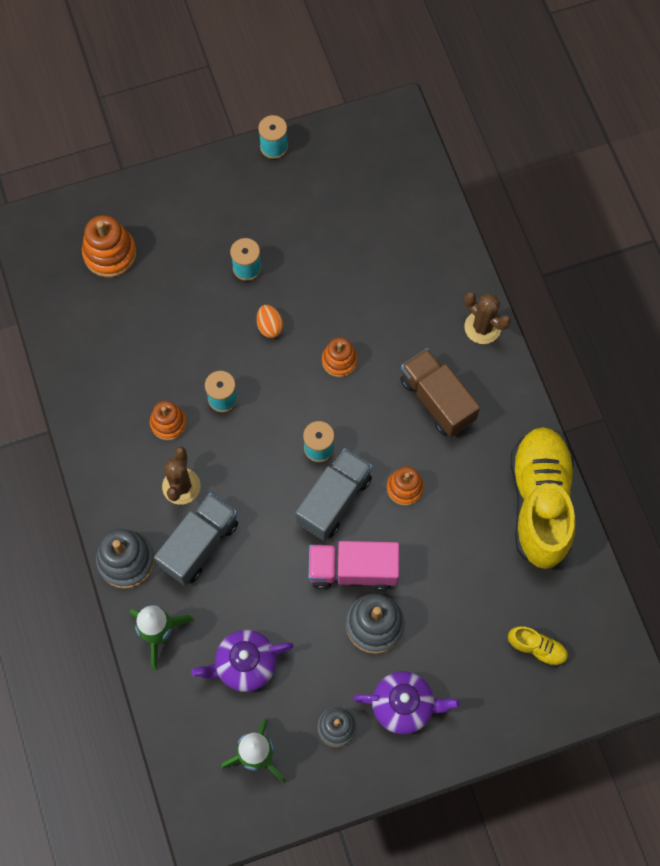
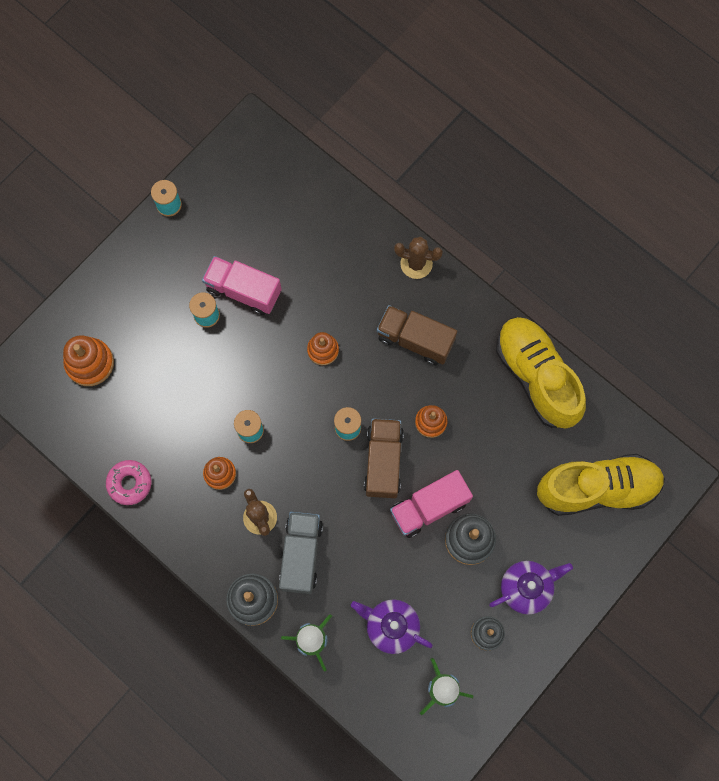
camera: 30 degrees left, 5 degrees up
(78, 385) = (129, 483): none -> pink donut
(245, 664) = (391, 626): purple teapot -> purple teapot turned 75 degrees clockwise
(270, 326) = (253, 352): orange egg -> none
(296, 264) = (243, 291): none -> pink truck
(334, 500) = (383, 462): grey truck -> brown truck
(536, 648) = (597, 488): yellow shoe -> yellow shoe, size x2.38

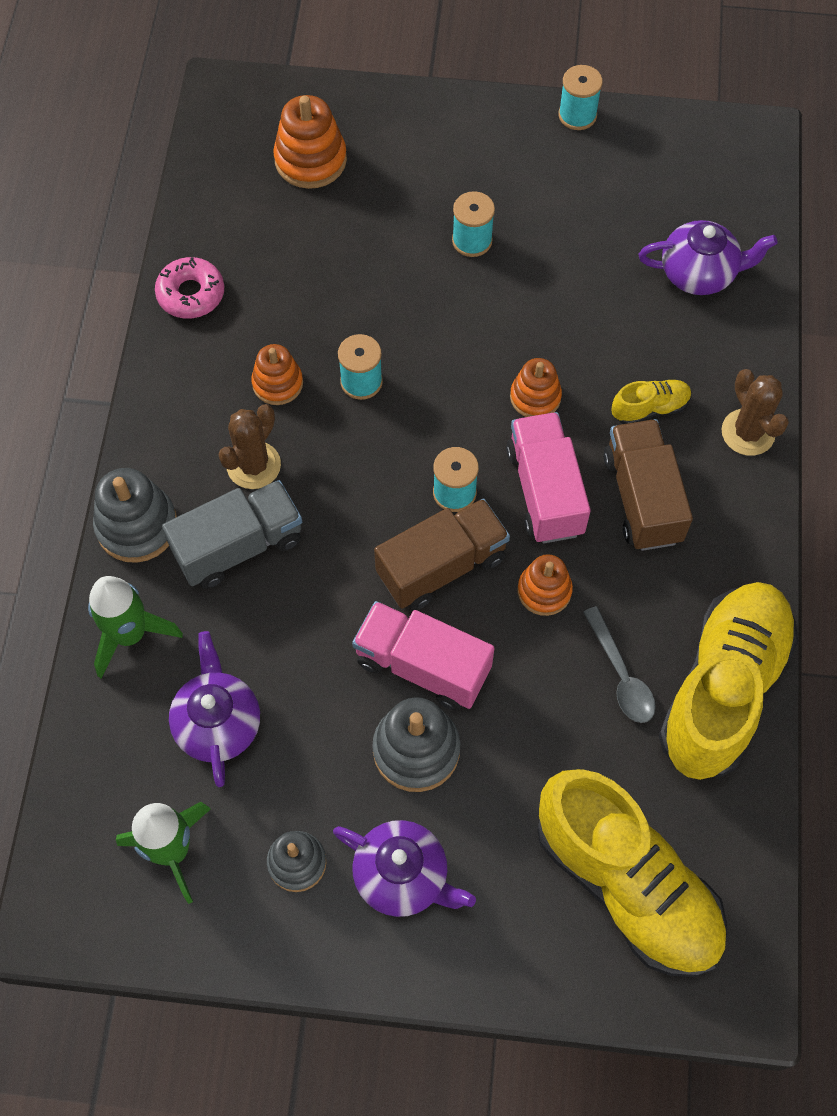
camera: 55 degrees right, 10 degrees down
(243, 291) = (537, 260): pink truck -> pink truck (545, 491)
(311, 218) = (699, 274): none -> purple teapot
(369, 300) = (650, 408): none -> yellow shoe
(497, 418) = (620, 675): none -> grey spoon

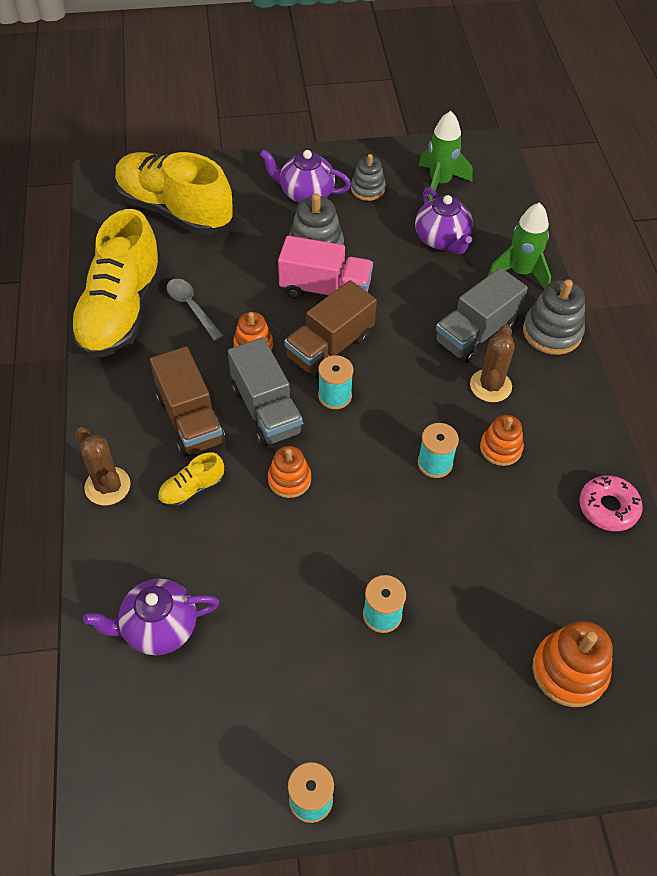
camera: 165 degrees right, 10 degrees down
(545, 491) = (266, 410): pink truck -> grey truck

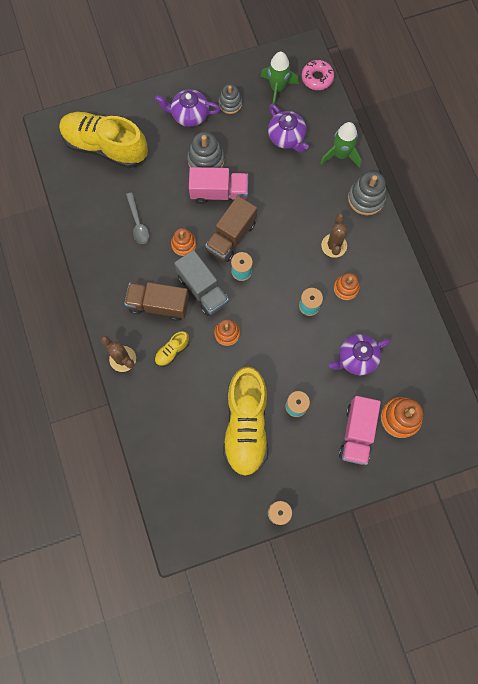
camera: 10 degrees left, 20 degrees up
(121, 312) = (94, 235): yellow shoe -> yellow shoe (246, 425)
(159, 627) = (176, 438): purple teapot -> purple teapot (356, 358)
(190, 419) = (158, 305): brown truck -> brown truck turned 135 degrees clockwise
(192, 307) = (138, 223): grey spoon -> grey spoon turned 150 degrees counterclockwise
(476, 333) = (319, 208): grey truck -> none
(485, 682) = (357, 433): none -> pink truck
(608, 507) = (412, 315): pink donut -> pink donut (317, 78)

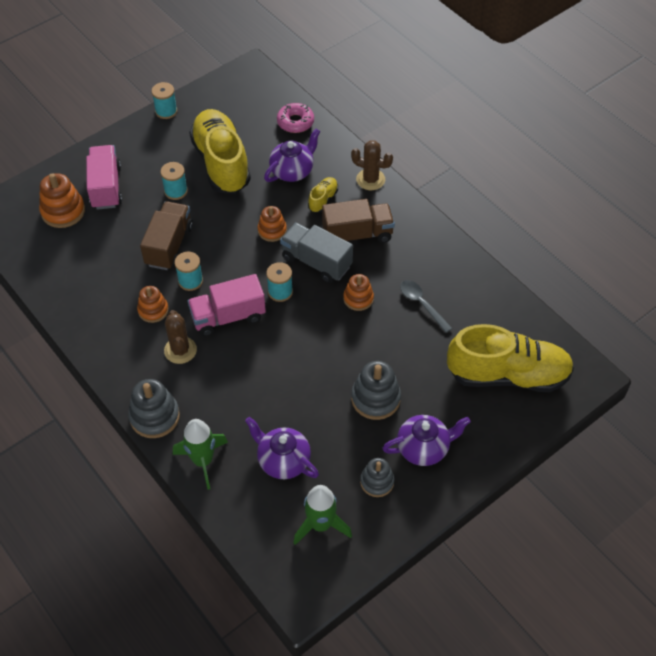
camera: 160 degrees right, 20 degrees down
(219, 192) = (342, 366): pink truck -> pink truck (228, 316)
(231, 236) = (307, 323): brown truck -> brown truck (169, 245)
(317, 78) = (270, 560): pink donut -> pink donut (295, 122)
(356, 358) = (123, 248): purple teapot -> purple teapot (292, 171)

